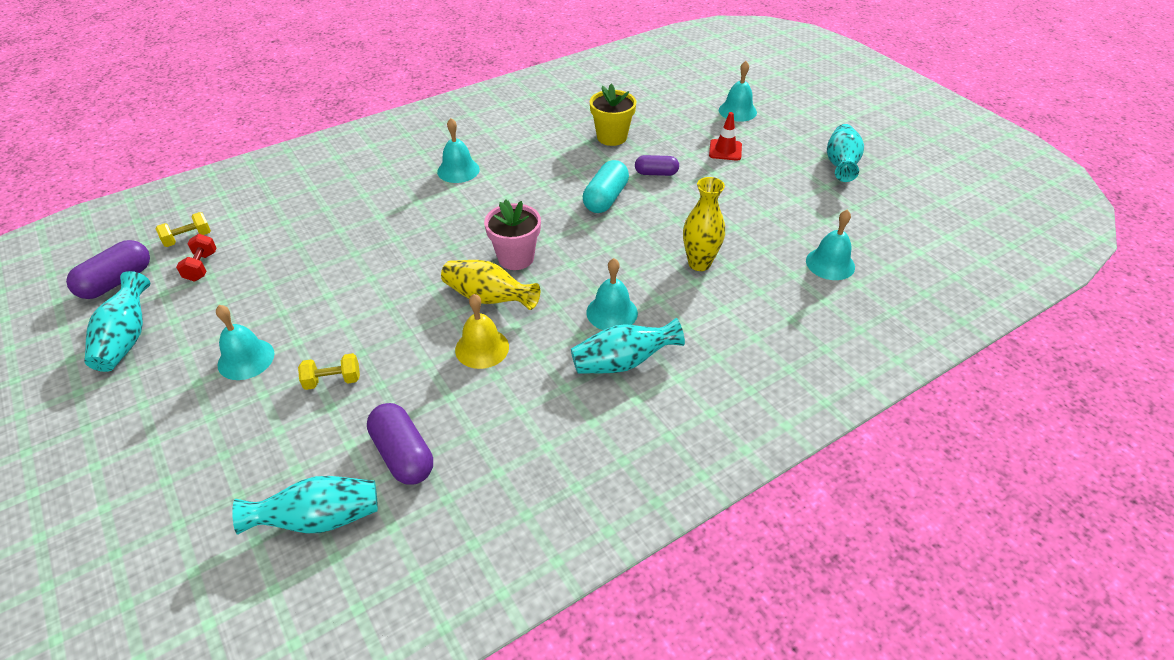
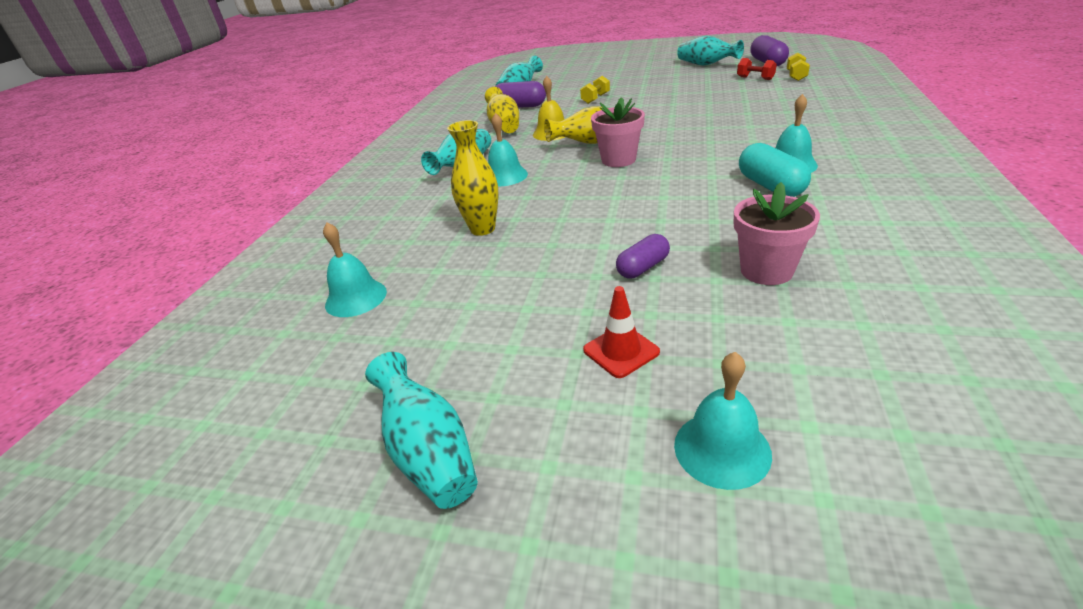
camera: 140 degrees right, 10 degrees down
(246, 359) = (646, 84): turquoise bell -> none
(489, 415) = (504, 126): none -> yellow vase
(605, 198) = (640, 220): turquoise capsule -> turquoise capsule (770, 186)
(612, 137) = (766, 271): yellow flower pot -> pink flower pot

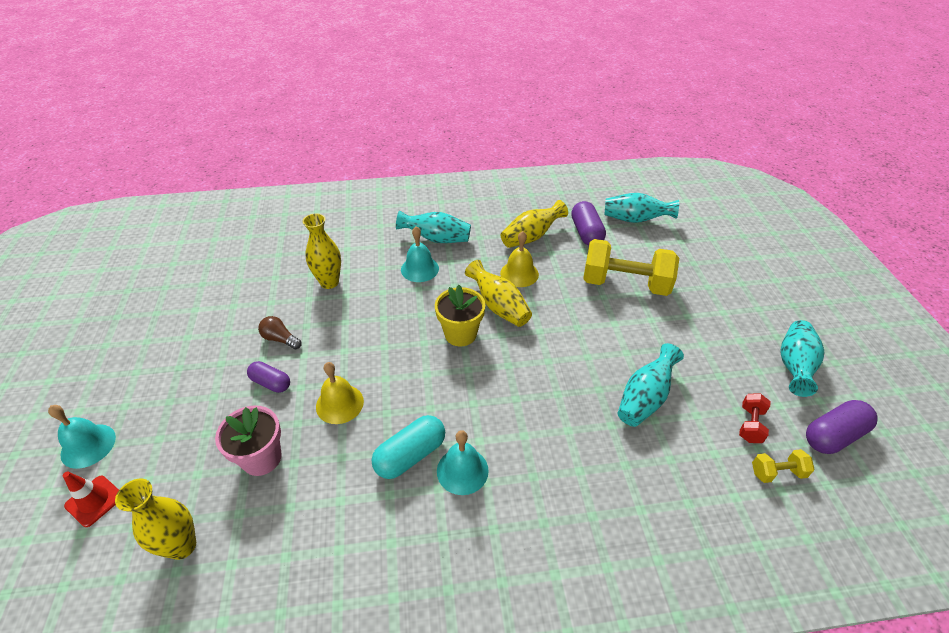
camera: 65 degrees right, 10 degrees up
(356, 298) = (246, 253): turquoise bell -> none
(429, 452) = (111, 329): turquoise vase -> turquoise vase (645, 398)
(566, 262) = (280, 339): none -> brown light bulb
(595, 99) = (625, 284): yellow dumbbell -> yellow dumbbell, size x2.24
(618, 160) = (460, 334): pink flower pot -> yellow flower pot
(621, 351) = (177, 388): red traffic cone -> red traffic cone (94, 501)
(692, 222) = (339, 404): none -> yellow bell
(905, 326) = (182, 546): none -> yellow vase

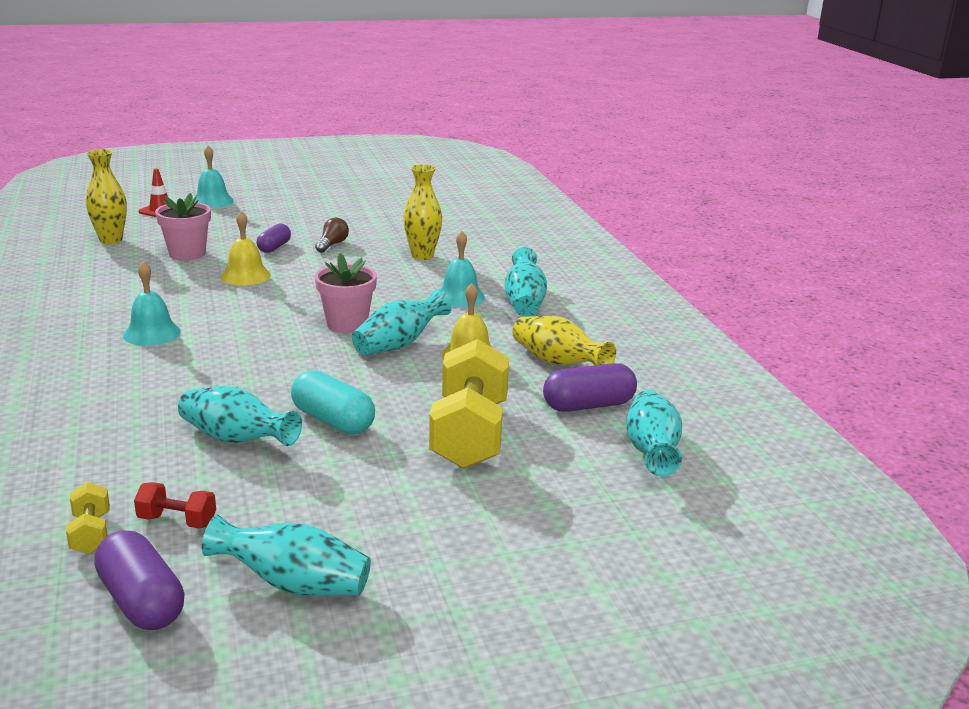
camera: 80 degrees right, 20 degrees down
(410, 455) = (176, 309): turquoise capsule -> turquoise capsule (333, 421)
(460, 334) = (347, 324): yellow flower pot -> pink flower pot
(499, 306) = (399, 344): yellow vase -> turquoise vase

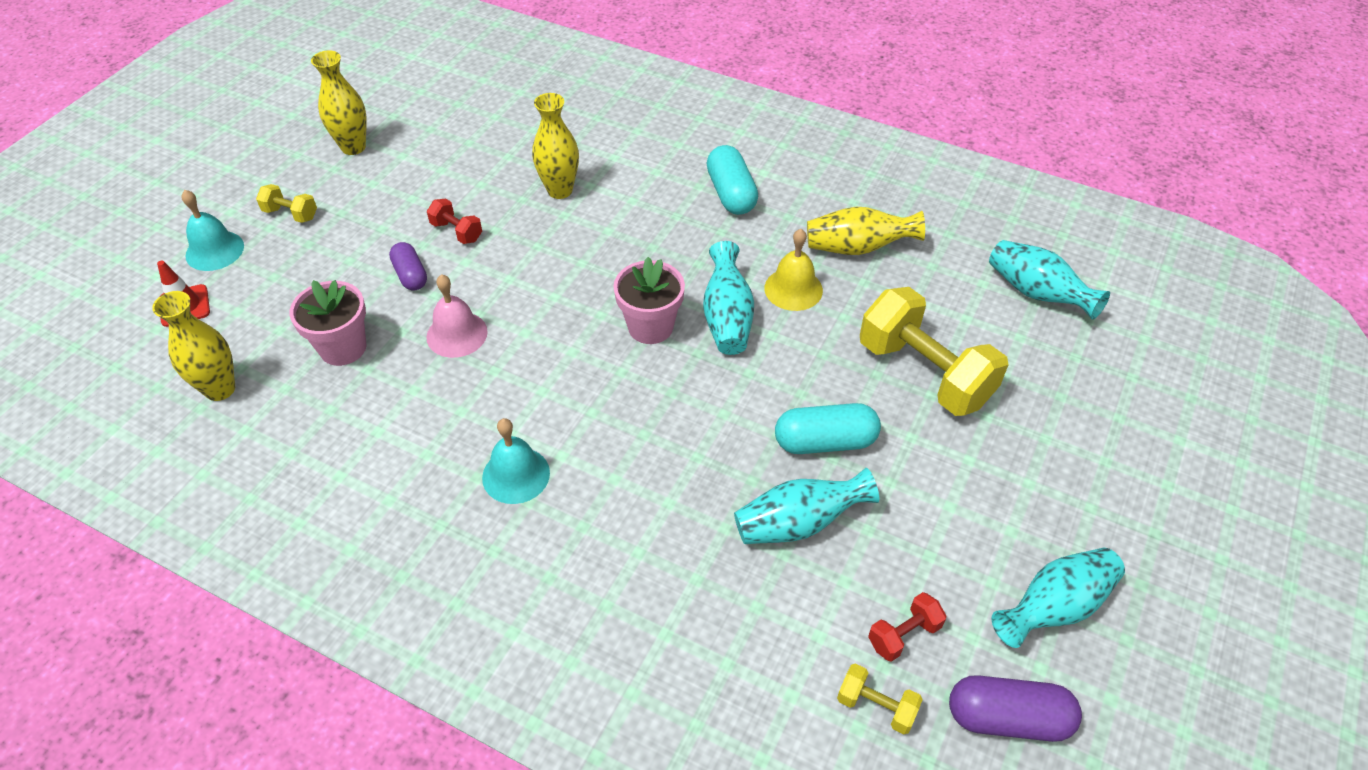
camera: 45 degrees left, 25 degrees up
(245, 276) = (457, 334): yellow bell -> pink bell
(271, 205) = (291, 214): none -> yellow dumbbell
(332, 244) = (457, 232): brown light bulb -> red dumbbell
(353, 197) = (353, 147): none -> yellow vase
(460, 297) = (675, 223): turquoise bell -> none
(524, 302) = (731, 193): turquoise vase -> turquoise capsule
(588, 405) = (941, 278): purple capsule -> none

